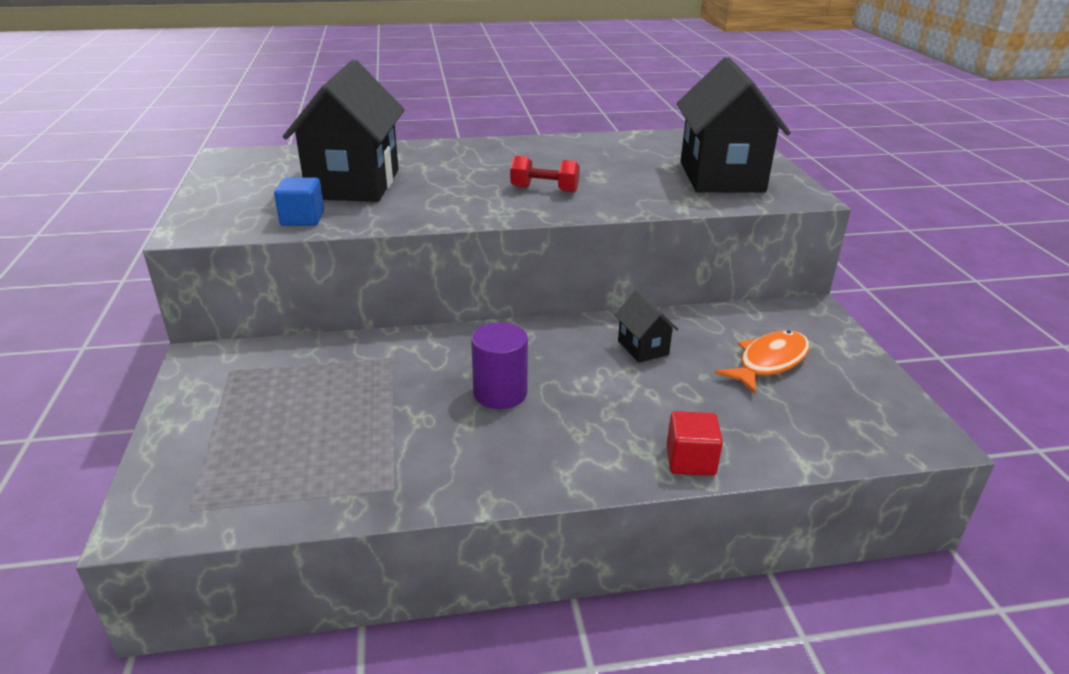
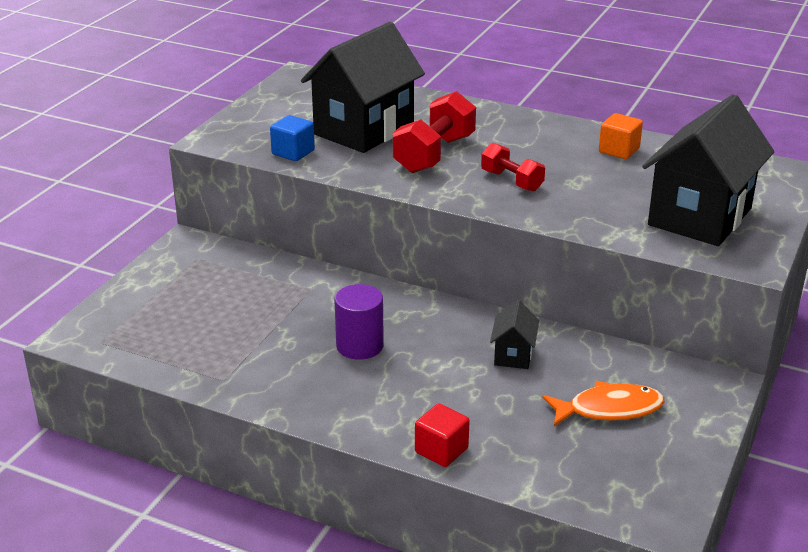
camera: 35 degrees right, 0 degrees up
(448, 186) = (434, 154): none -> red dumbbell
(595, 148) = (619, 150): none -> orange cube

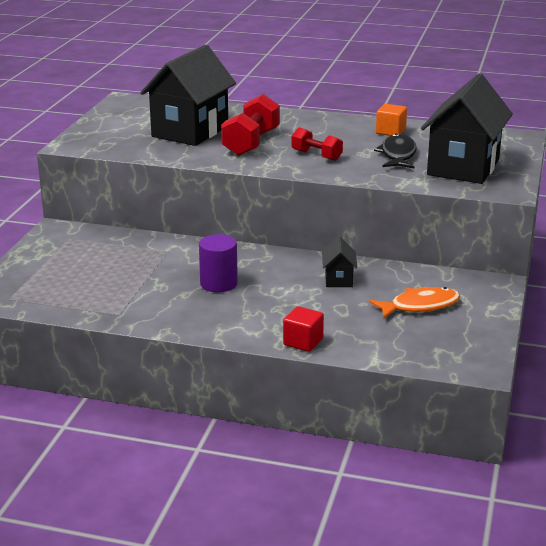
camera: 10 degrees left, 5 degrees down
(293, 152) = (139, 149): blue cube -> none
(618, 189) = (398, 155): none -> black fish

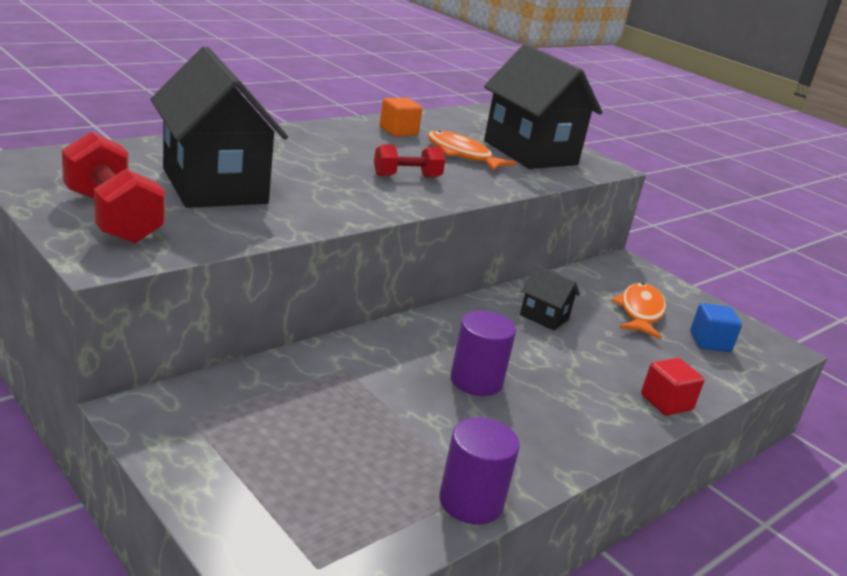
camera: 60 degrees left, 0 degrees up
(103, 315) = (471, 501): none -> purple cylinder
(251, 143) = (315, 181): red dumbbell -> red dumbbell (113, 217)
(398, 155) = (462, 155): black fish -> orange fish
(427, 339) = (710, 342): none -> blue cube

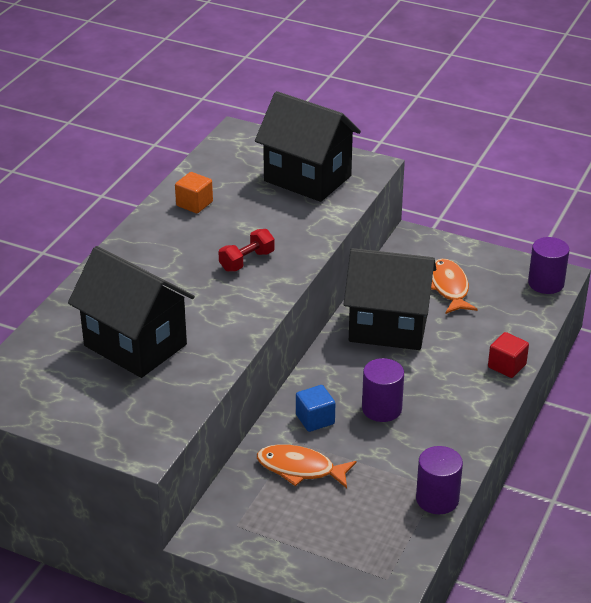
camera: 20 degrees left, 10 degrees up
(113, 217) = (109, 412): red dumbbell -> none
(462, 155) = (262, 210): orange fish -> orange fish (300, 469)
(544, 317) = (388, 327): black house -> black house, size x2.25
(710, 342) = (509, 294): blue cube -> blue cube (315, 419)
(762, 349) = (546, 283): none -> purple cylinder

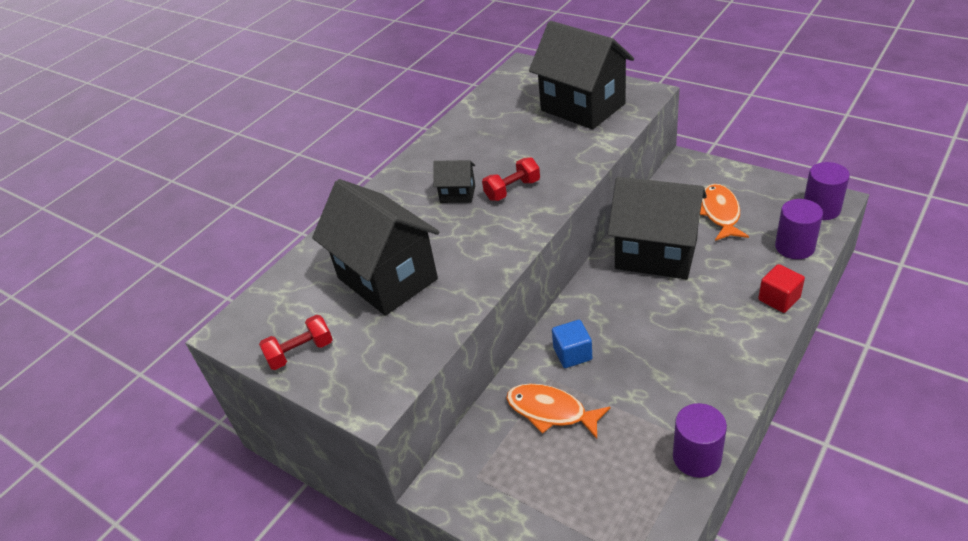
camera: 15 degrees right, 5 degrees up
(63, 412) = (300, 352): none -> red dumbbell
(191, 265) = (457, 194): none -> black house
(194, 204) = (472, 133): orange cube -> none
(381, 409) = (642, 344): purple cylinder -> purple cylinder (794, 247)

